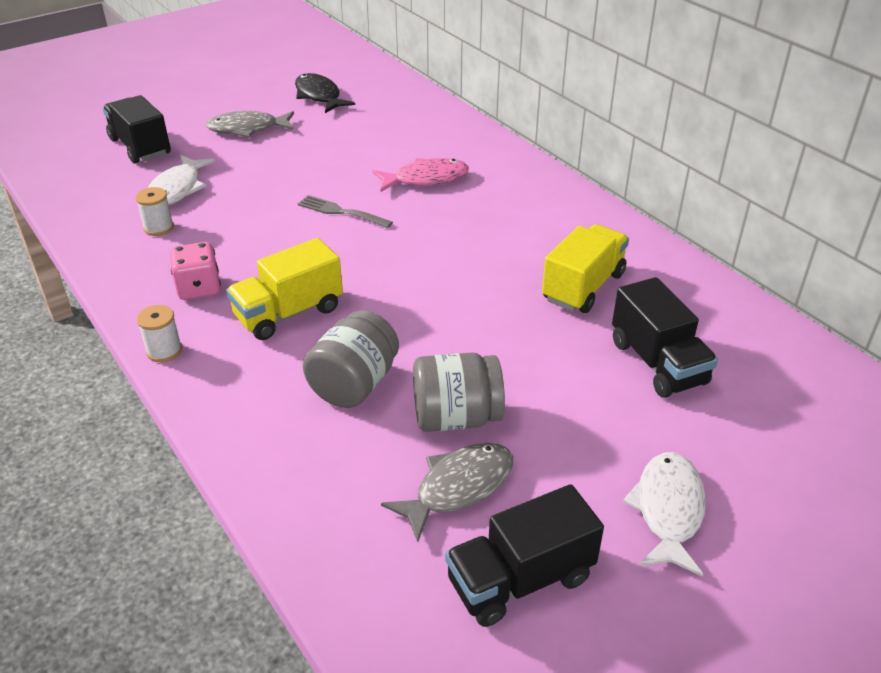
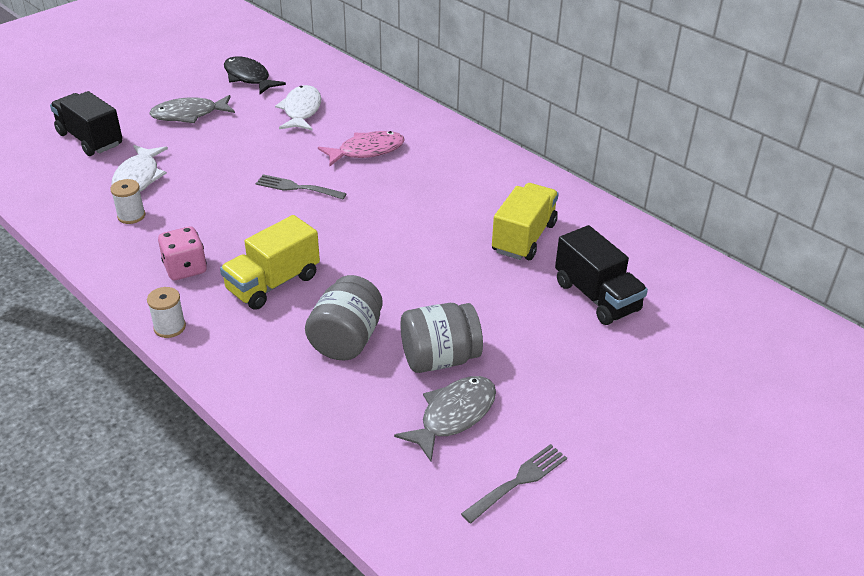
camera: 10 degrees left, 0 degrees up
(520, 580) = (518, 481): black truck -> grey fork
(668, 510) = (624, 414): white fish -> white fish (301, 110)

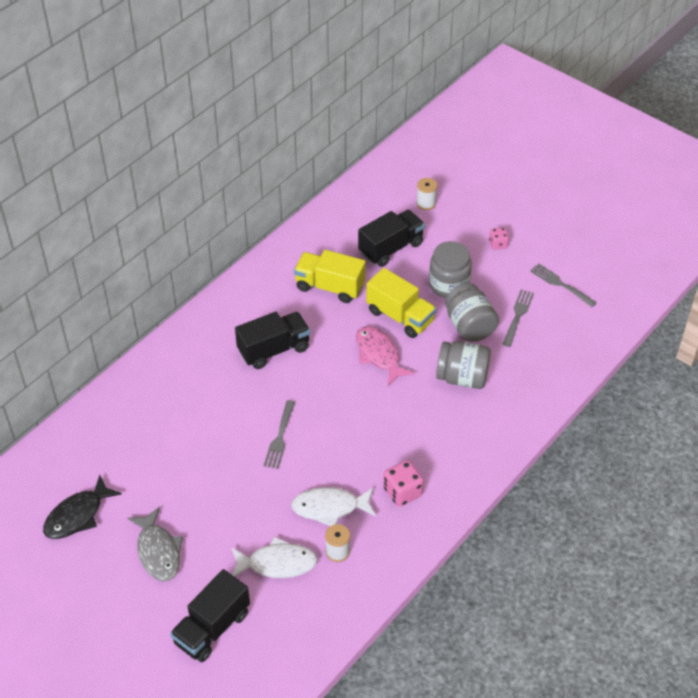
camera: 95 degrees left, 10 degrees up
(170, 327) = (472, 484): white spool -> white spool (426, 203)
(273, 283) = (410, 430): yellow truck -> yellow truck (400, 316)
(301, 110) = (146, 457): white fish -> white fish (330, 508)
(366, 151) = (216, 396): pink fish -> pink fish (379, 355)
(425, 190) = (274, 349): none -> black truck
(453, 415) = (518, 316): grey fish -> grey fork
(522, 347) = (449, 285): none -> grey jar
(611, 414) = (498, 244): none -> pink dice

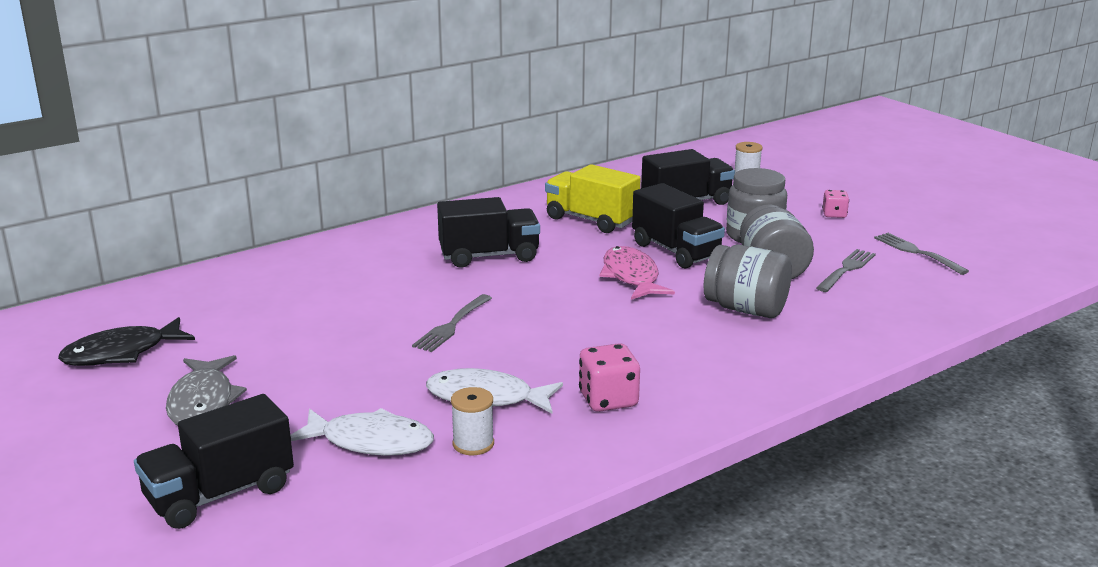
camera: 15 degrees right, 25 degrees down
(400, 316) = (676, 251): yellow truck -> black truck

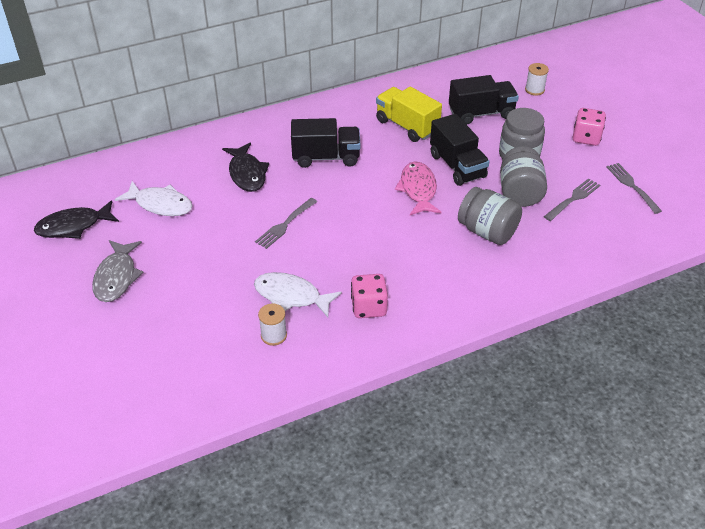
camera: 10 degrees right, 20 degrees up
(220, 494) = (115, 357): black truck -> none
(370, 442) = (211, 325): white fish -> white fish (160, 204)
(379, 279) = (247, 173): none -> black fish
(834, 214) = (586, 138): pink dice -> pink dice, size x1.62

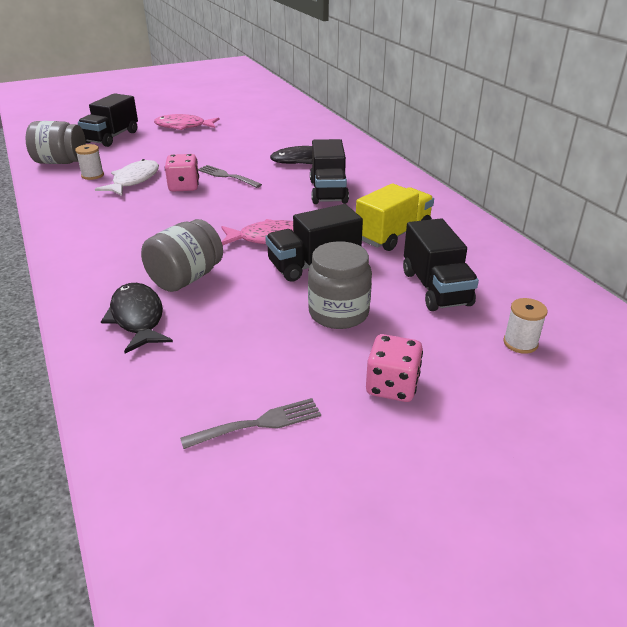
camera: 90 degrees right, 10 degrees down
(73, 226) = (243, 112): black fish -> black fish (137, 318)
(117, 277) = (183, 126): grey fish -> pink fish
(142, 344) = (112, 137): none -> black truck
(160, 204) = (263, 133): white fish -> none
(369, 307) = (102, 211): pink dice -> pink dice (184, 187)
(519, 193) = (255, 307): grey jar -> grey jar (61, 162)
(573, 199) = (235, 353): grey fork -> none

